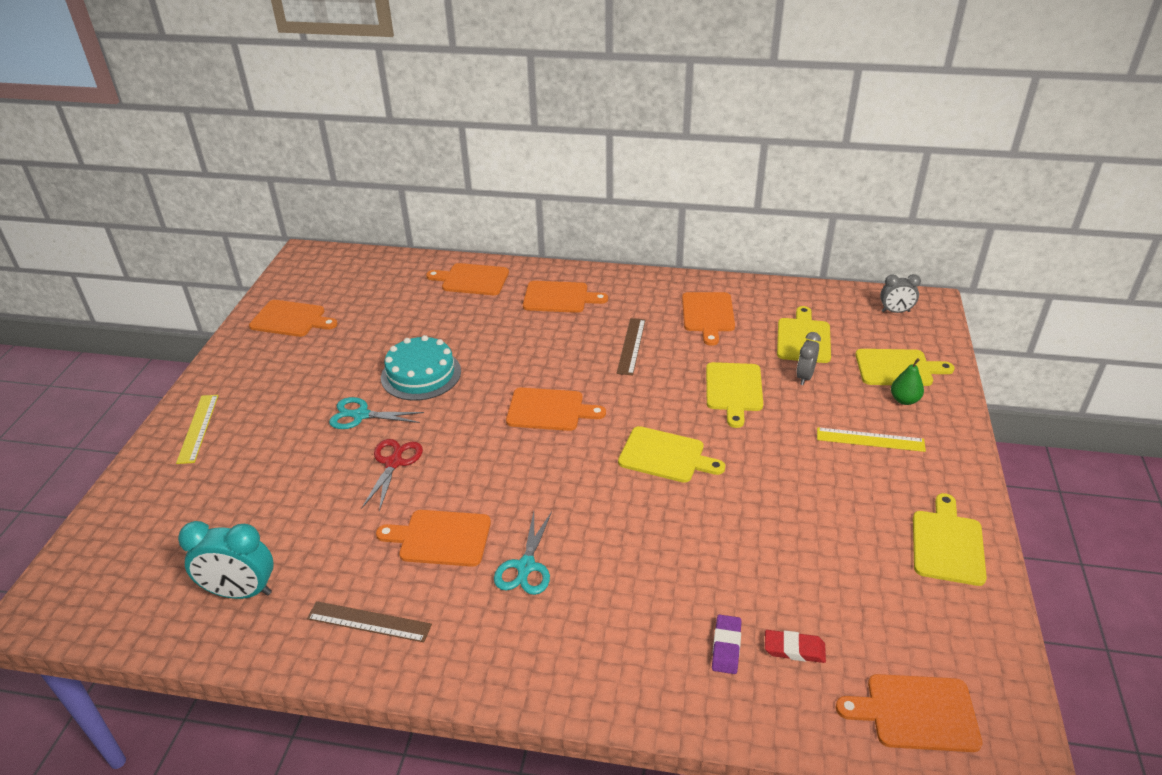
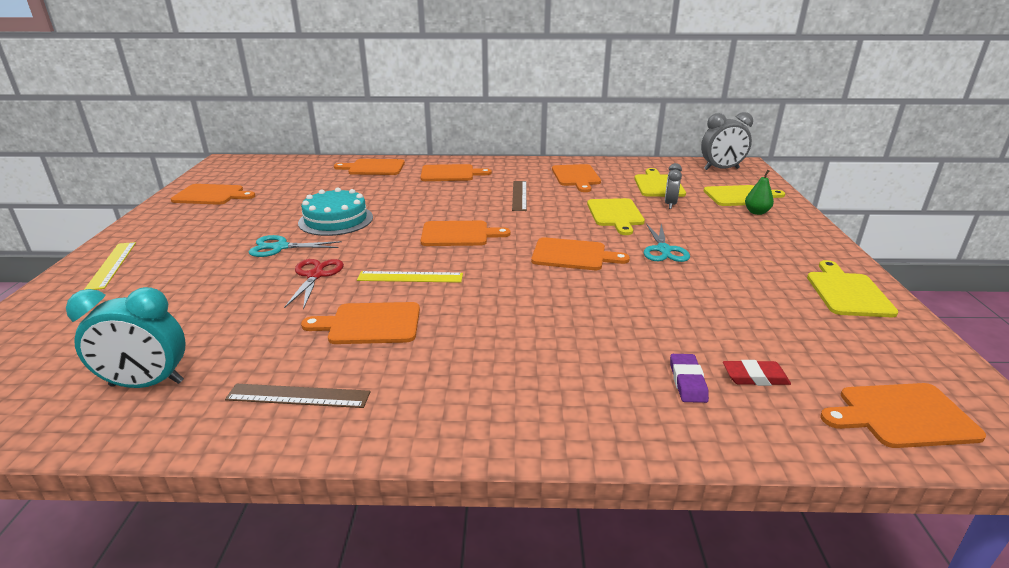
camera: 10 degrees left, 10 degrees down
(526, 566) = (463, 338): turquoise scissors -> turquoise scissors (663, 250)
(665, 456) = (573, 255): yellow cutting board -> orange cutting board
(870, 439) = (743, 235): yellow ruler -> yellow ruler (410, 277)
(895, 311) = (721, 169): grey clock -> grey clock, size x1.63

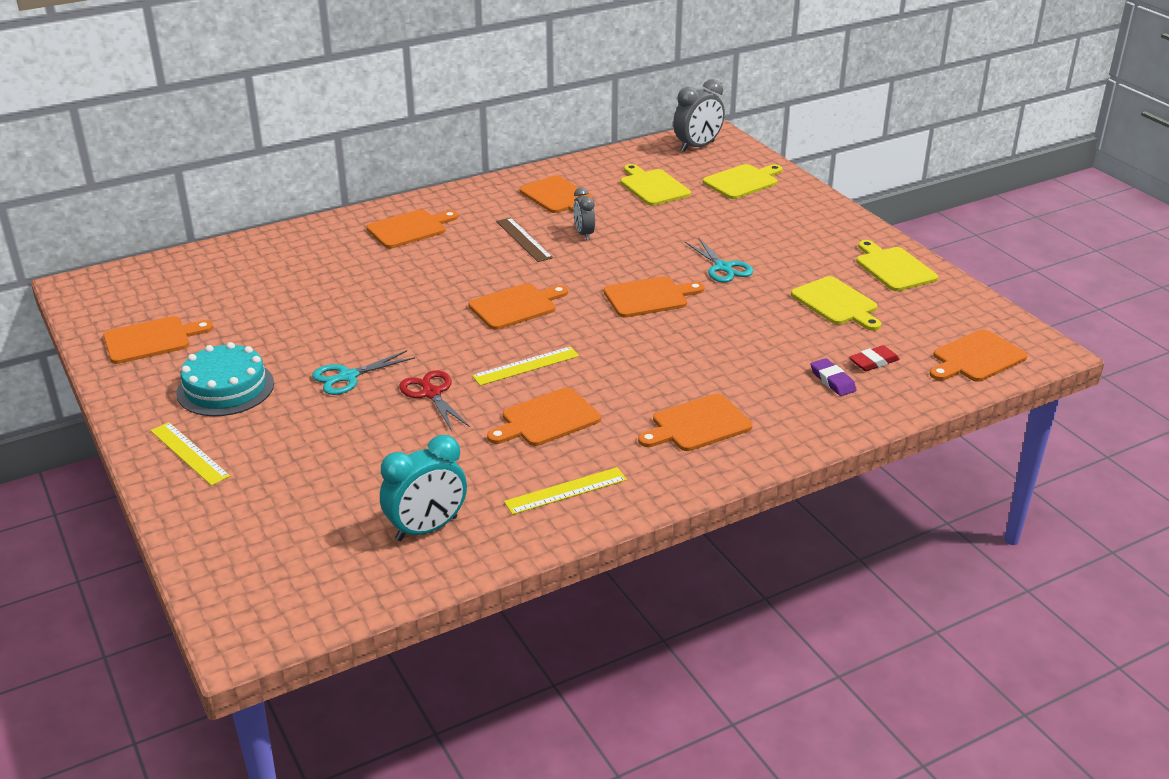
camera: 30 degrees left, 5 degrees up
(298, 396) = (566, 491): brown ruler -> yellow ruler
(336, 220) = (361, 327): turquoise cake -> turquoise cake (225, 388)
(374, 168) = (302, 244): orange cutting board -> orange cutting board (697, 425)
(615, 214) = (645, 238): yellow cutting board -> yellow cutting board (836, 303)
(670, 204) = (685, 210): grey clock -> grey clock (584, 234)
(756, 212) = (771, 199): green pear -> none

